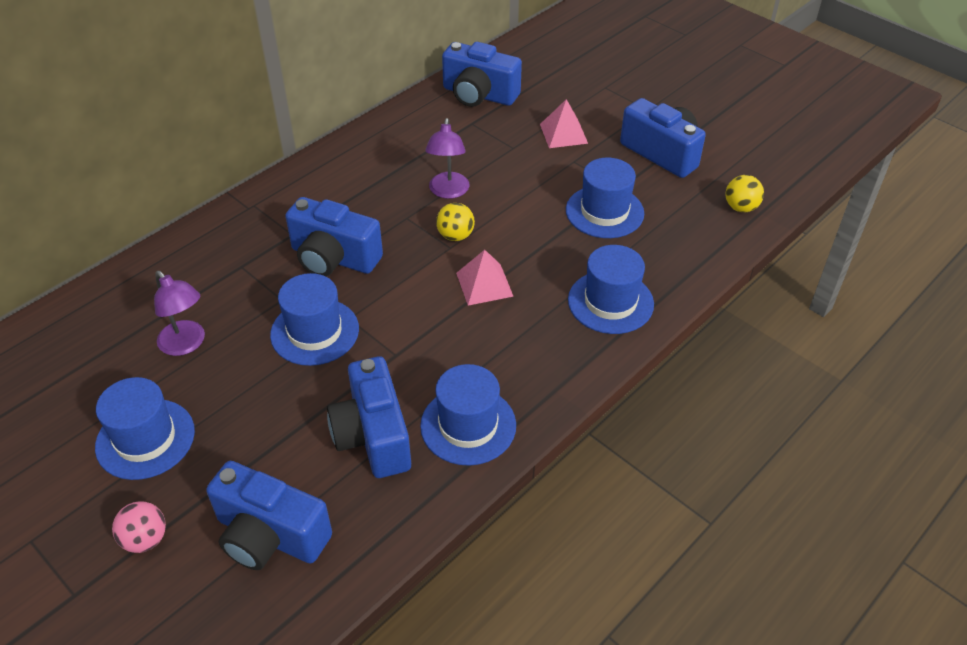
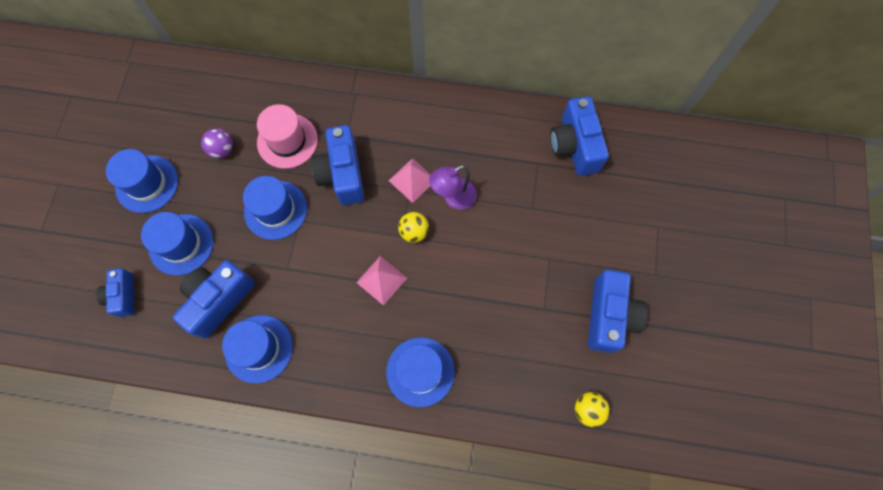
camera: 55 degrees right, 25 degrees up
(145, 539) = (88, 236): pink ball -> none
(186, 344) = (222, 150): purple lamp -> purple ball
(243, 283) = (287, 141): none -> pink hat
(270, 535) = (123, 295): blue camera -> blue camera, size x0.60
(563, 133) = (576, 232): pink pyramid -> pink pyramid (412, 180)
(604, 212) = (509, 313): blue hat -> blue hat (181, 244)

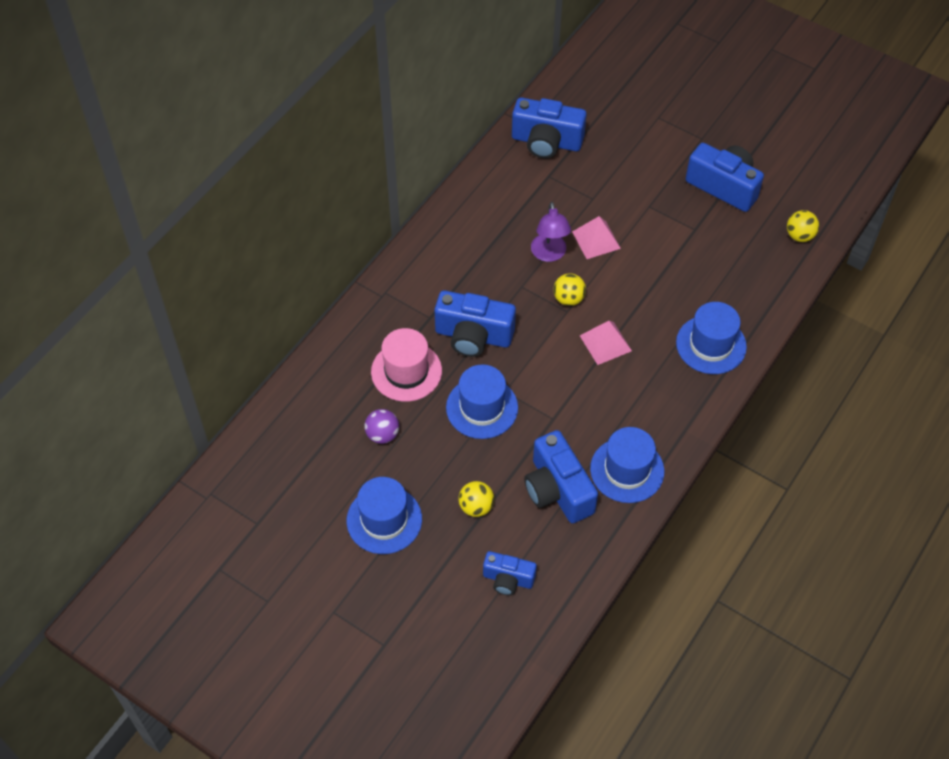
camera: 65 degrees left, 15 degrees down
(181, 244) = (476, 507): blue hat -> yellow ball
(412, 180) = (512, 280): pink pyramid -> pink pyramid (596, 240)

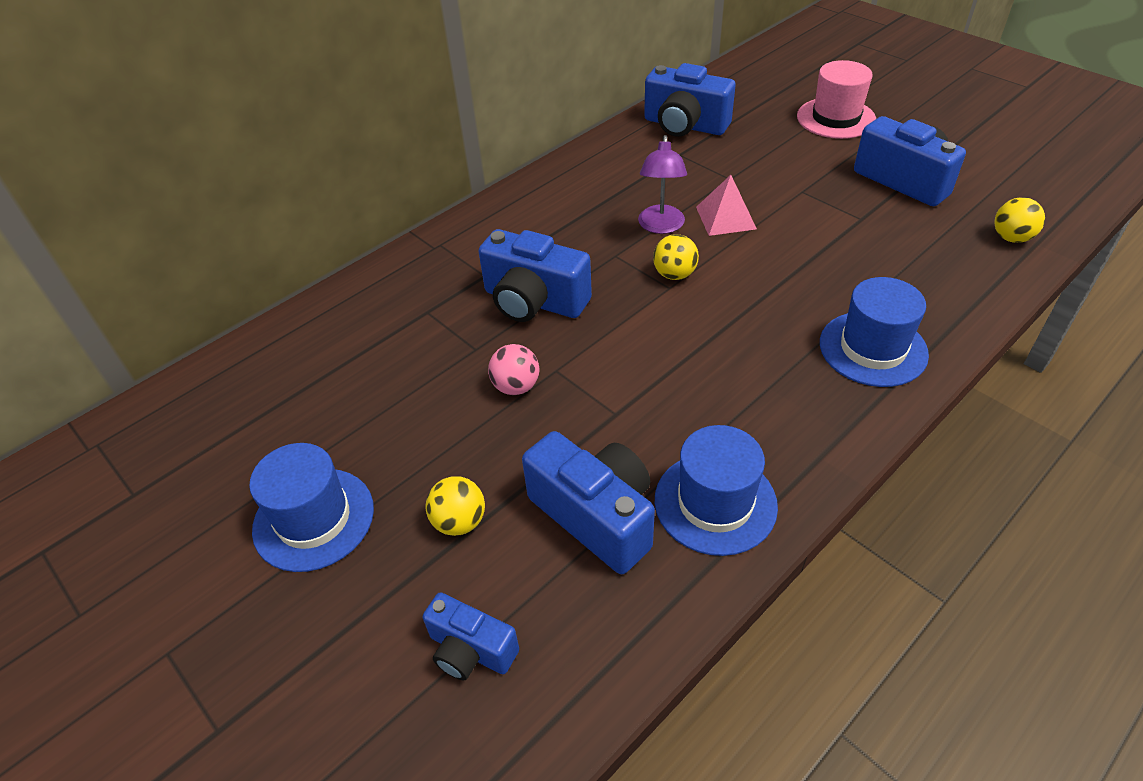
camera: 15 degrees right, 10 degrees down
(382, 435) = (364, 402): purple ball -> none
(406, 371) = (430, 330): pink hat -> pink hat (836, 118)
(482, 408) = (516, 386): blue hat -> pink ball
(557, 490) = (596, 516): blue camera -> blue camera turned 150 degrees clockwise
(605, 343) = (715, 329): pink pyramid -> none

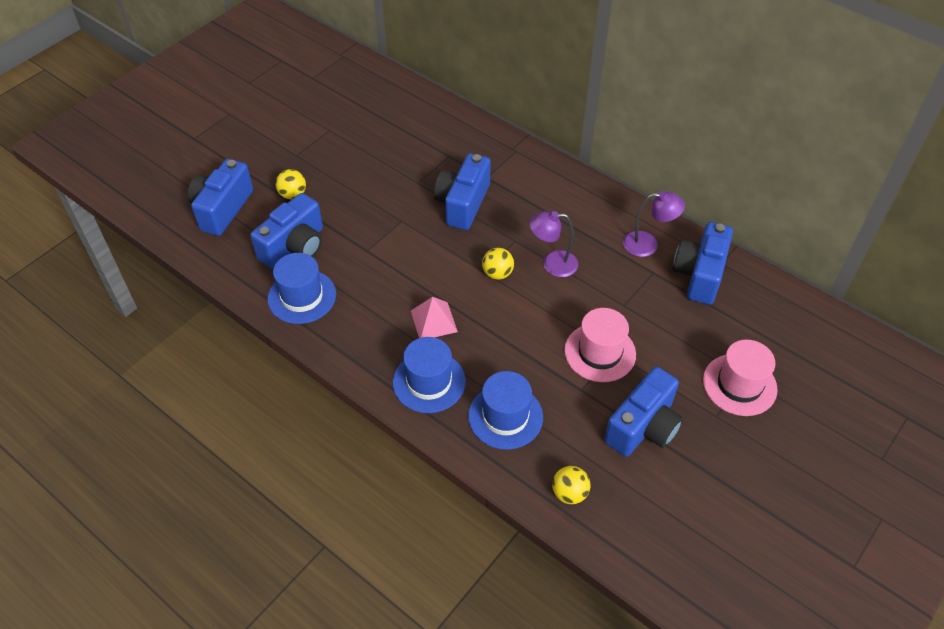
camera: 80 degrees right, 5 degrees up
(313, 519) = (296, 142): blue hat -> blue hat (505, 416)
(471, 650) = (222, 209): blue camera -> blue camera, size x1.67
(516, 386) = (387, 204): pink ball -> none
(635, 154) = (648, 244): none -> purple lamp
(725, 217) = (569, 302): pink pyramid -> pink pyramid (434, 321)
(803, 201) = (600, 352): none -> pink hat

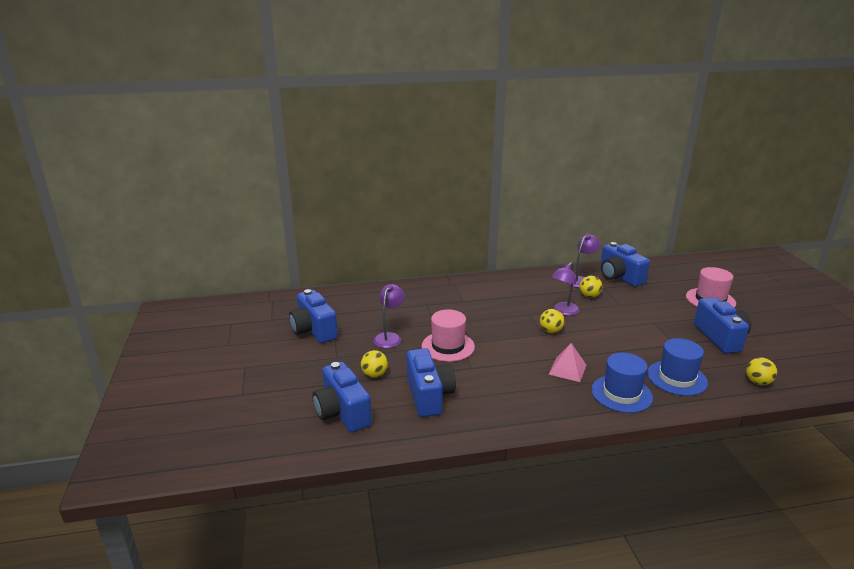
camera: 50 degrees left, 25 degrees down
(302, 296) = (483, 413): blue hat -> none
(361, 167) = (389, 337): none -> purple lamp
(463, 203) = (475, 317): blue camera -> blue camera (314, 330)
(600, 352) = (650, 327): pink hat -> pink hat (448, 346)
(615, 269) = (589, 296): none -> yellow ball

